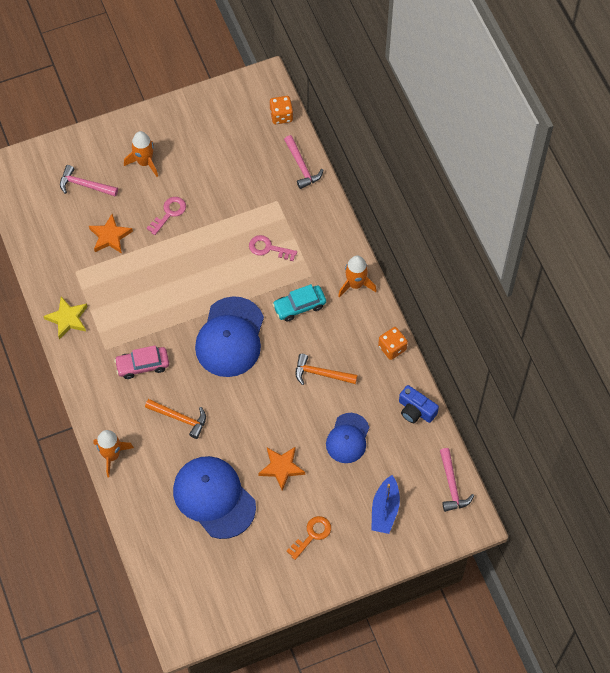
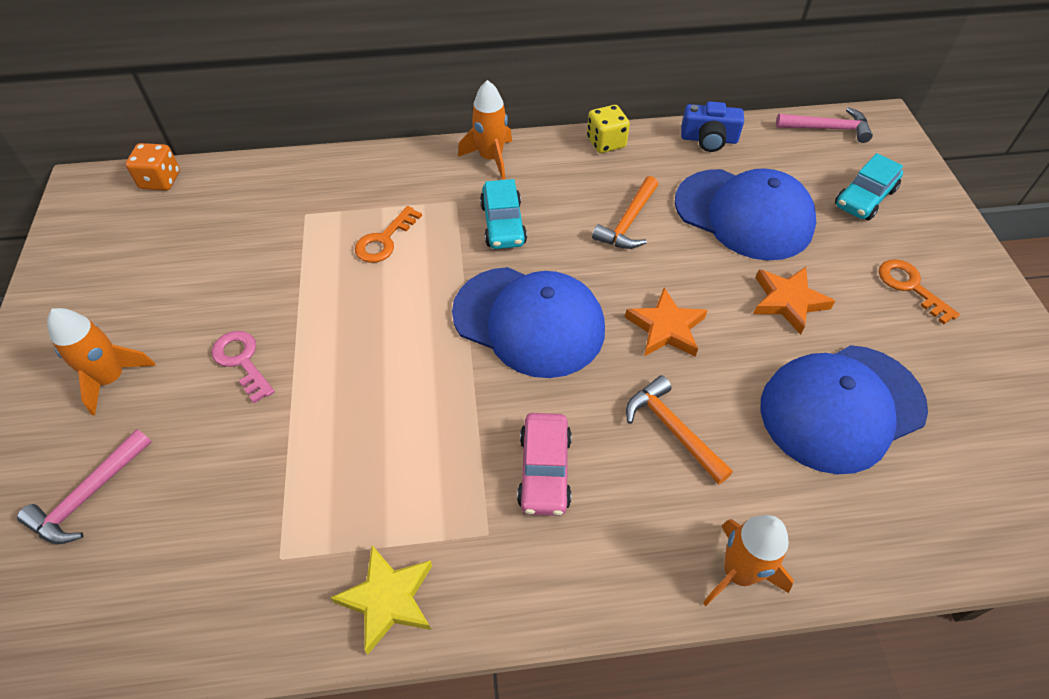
camera: 75 degrees left, 10 degrees down
(110, 236) = (234, 471): orange star -> orange star (666, 328)
(180, 418) = (672, 429): orange hammer -> orange hammer turned 75 degrees counterclockwise
(268, 248) = (384, 240): pink key -> orange key
(301, 166) = (264, 175): pink hammer -> none
(348, 438) = (743, 214): blue cap -> blue cap, size x1.67
(385, 509) = (864, 198): blue boat -> turquoise car
(392, 348) = (606, 142): orange dice -> yellow dice
(416, 410) = (709, 139): blue camera -> blue camera turned 45 degrees clockwise

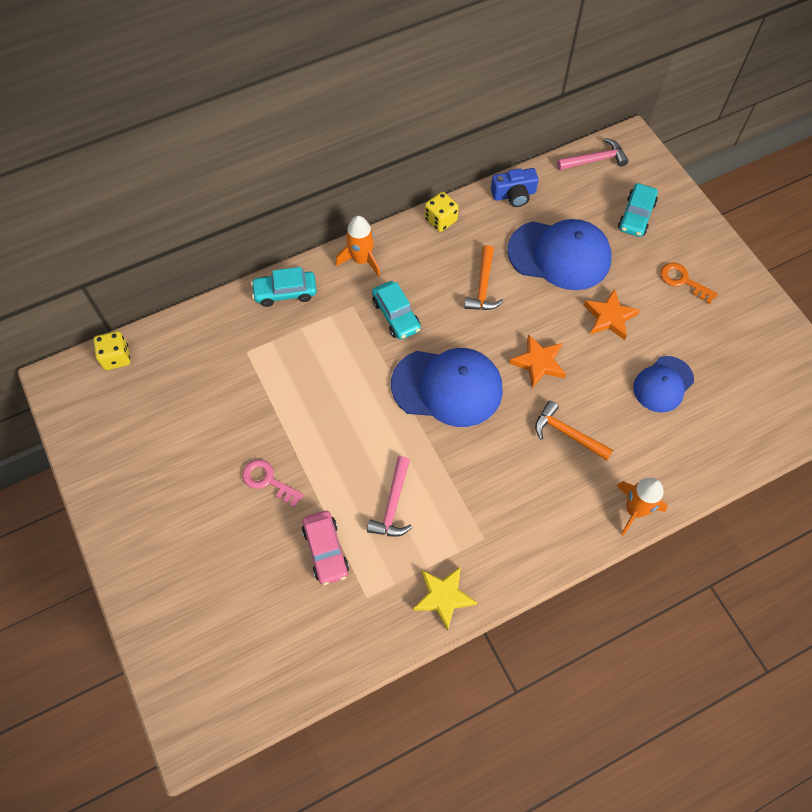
camera: 20 degrees left, 10 degrees up
(89, 495) = (222, 604): pink hammer -> pink hammer (393, 504)
(111, 378) = (184, 523): orange rocket -> none
(160, 180) = (116, 357): orange dice -> yellow dice
(384, 168) = (285, 293): none -> turquoise car
(384, 240) = (317, 355): orange key -> none
(545, 470) = (501, 487): pink car -> pink car (326, 550)
(841, 407) = (663, 384): blue cap -> blue cap, size x0.60

